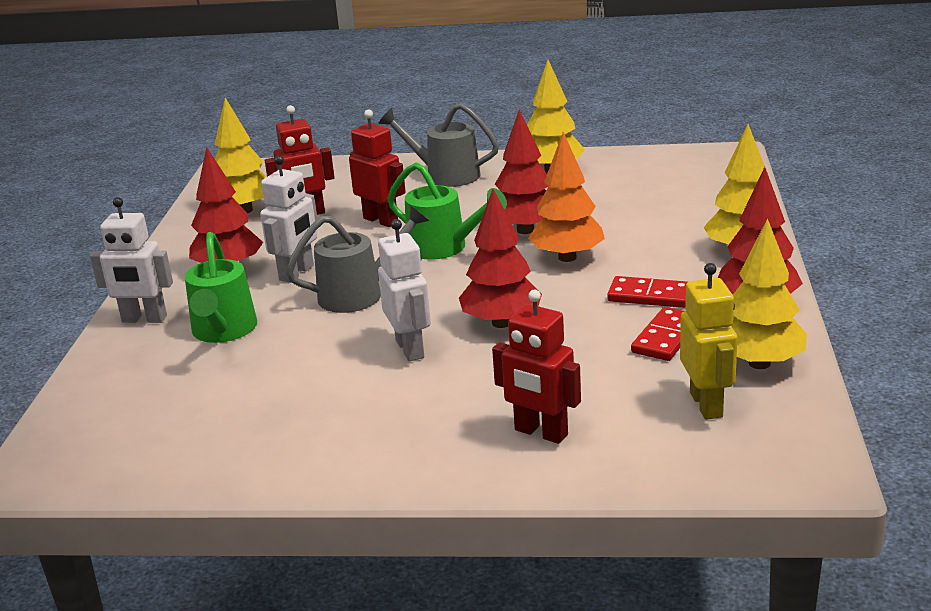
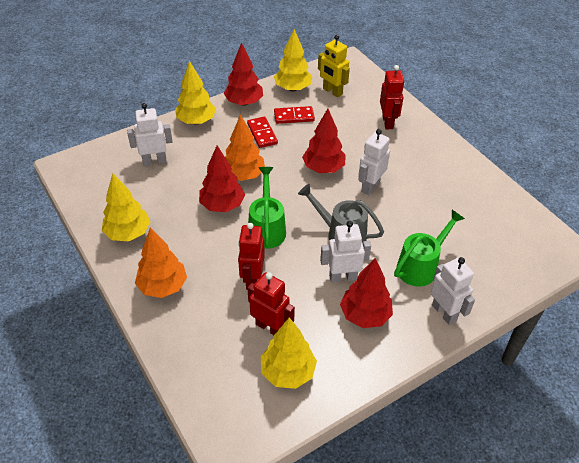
camera: 130 degrees left, 20 degrees up
(445, 175) = (163, 286): grey watering can -> orange tree
(674, 205) = (154, 161): none -> white robot
(707, 405) = (332, 91): yellow robot -> yellow robot turned 90 degrees counterclockwise

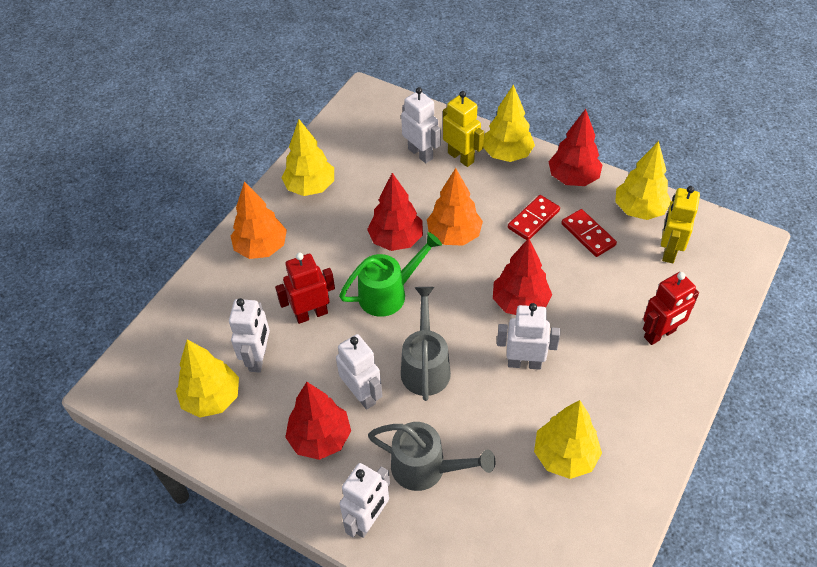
camera: 65 degrees right, 5 degrees up
(178, 143) = (461, 157): none -> yellow robot
(270, 327) = (258, 358): red robot -> white robot
(421, 266) = (427, 468): green watering can -> grey watering can
(447, 198) = (565, 456): none -> yellow tree

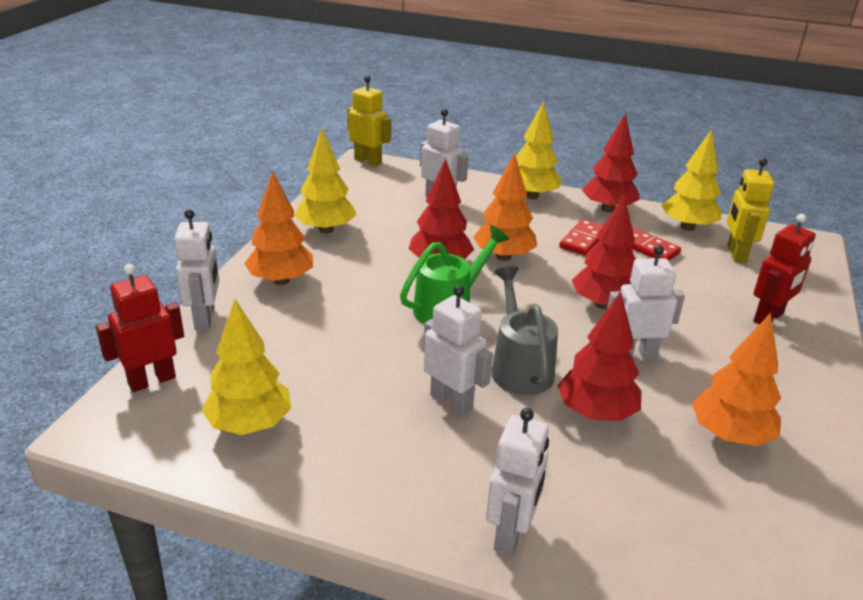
camera: 15 degrees left, 20 degrees down
(258, 358) = (304, 378): white robot -> white robot (205, 318)
(311, 314) = (360, 332): red robot -> red robot (152, 380)
(320, 438) = (412, 451): red tree -> red tree (595, 413)
(427, 468) = (565, 467): grey watering can -> none
(461, 157) = (484, 200): yellow robot -> yellow robot (368, 161)
(565, 456) = (729, 435): yellow tree -> orange tree

